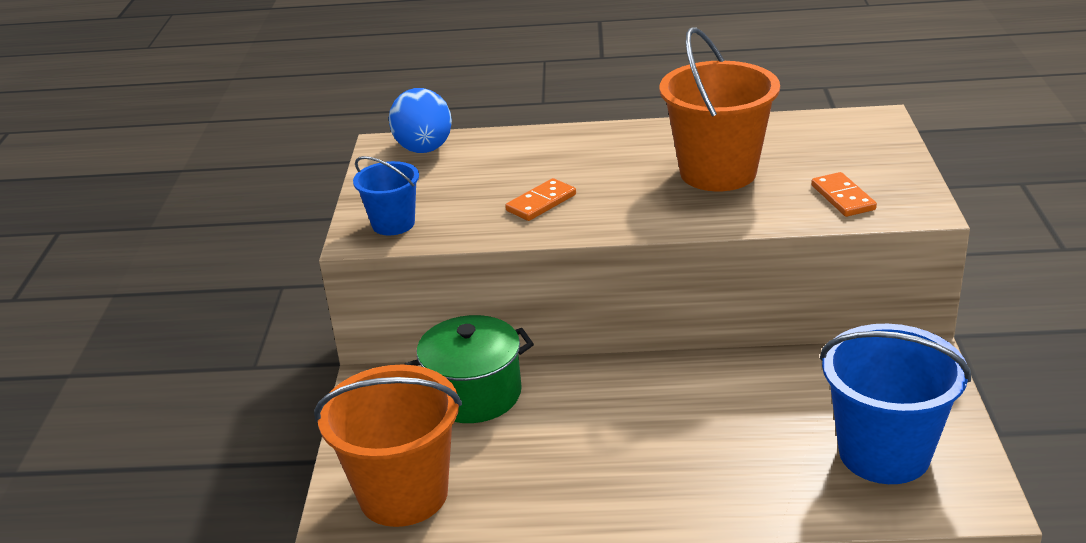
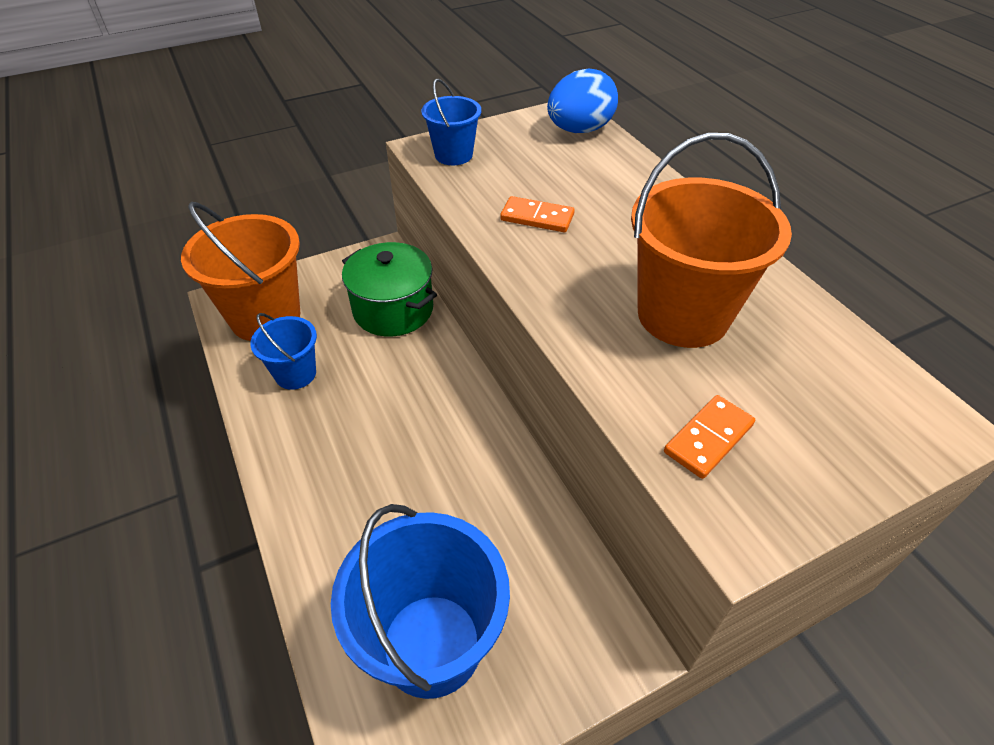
camera: 60 degrees right, 15 degrees up
(518, 483) = (295, 374): none -> blue bucket

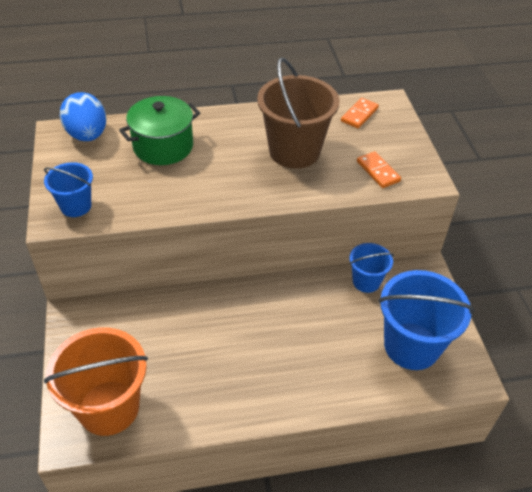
camera: 75 degrees left, 0 degrees up
(295, 374) = (186, 391): blue bucket -> blue bucket (366, 281)
(393, 310) = (145, 318): green pot -> green pot (163, 146)
(537, 217) = (179, 182): orange domino -> orange domino (359, 115)
(683, 315) = (294, 151): orange bucket -> brown bucket

